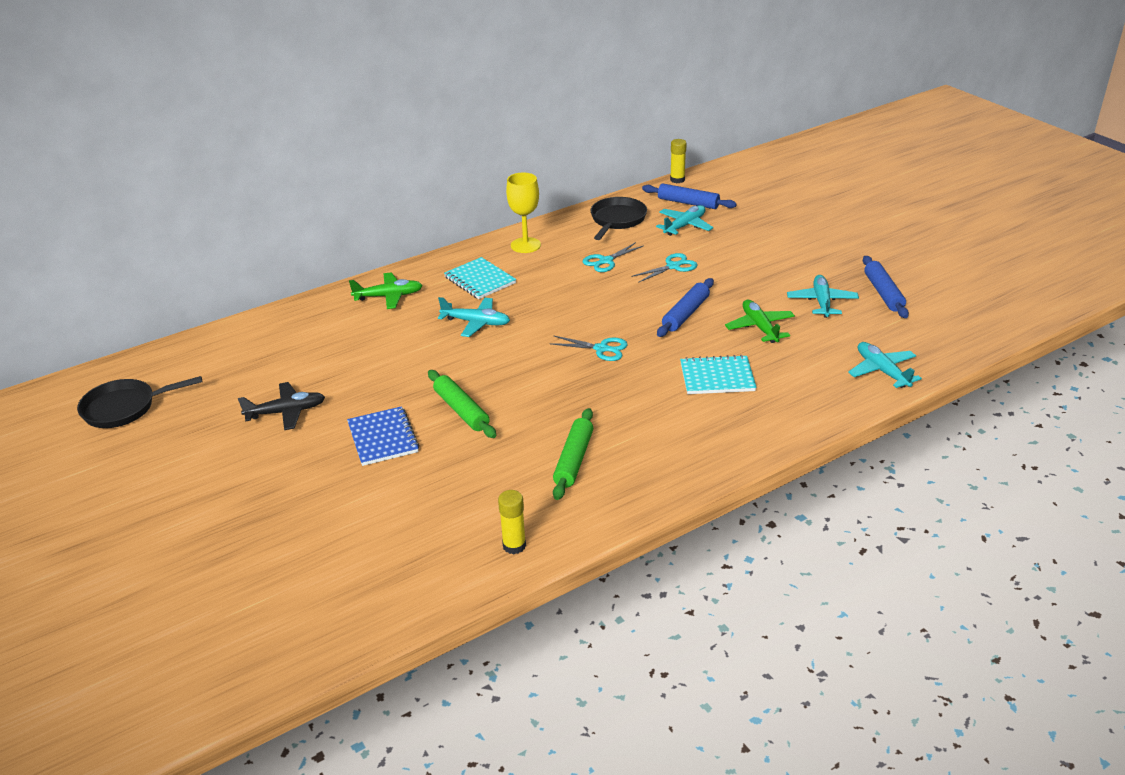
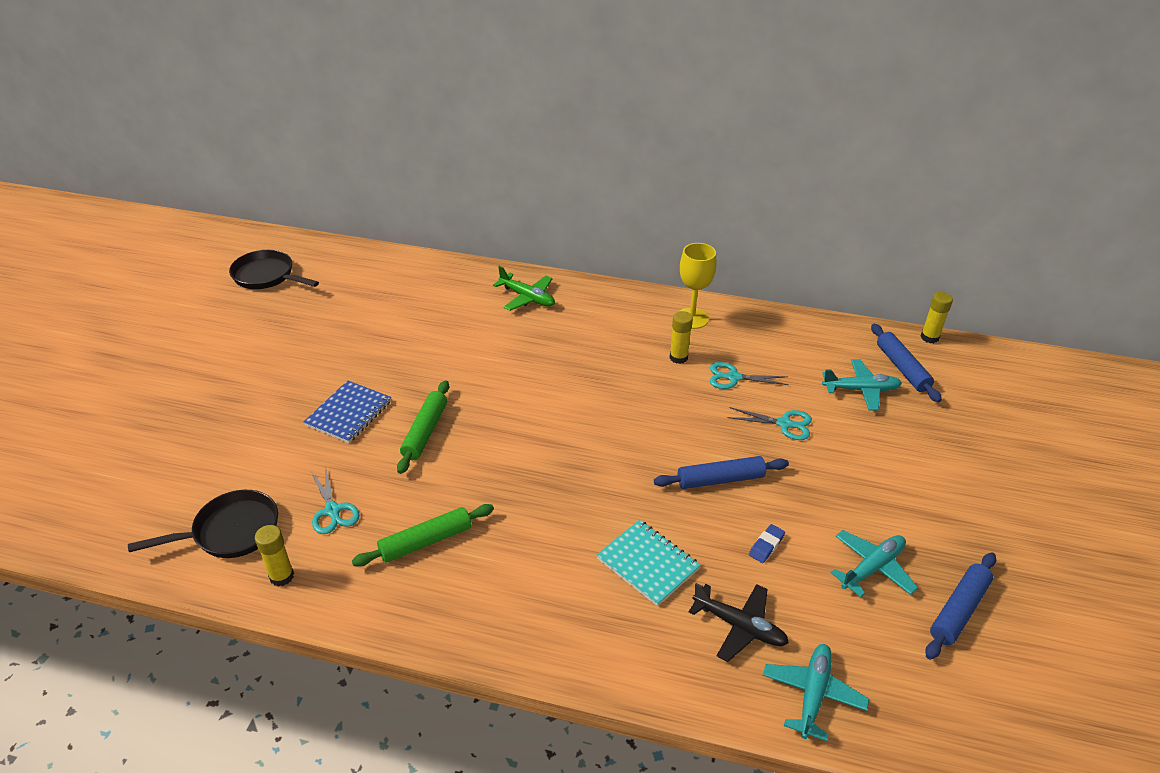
camera: 45 degrees right, 5 degrees up
(286, 412) = (332, 346): black plane -> black plane (739, 626)
(476, 323) = (549, 364): turquoise plane -> none
(480, 280) = (609, 327): turquoise notebook -> none
(555, 270) = (678, 357): none -> yellow glue stick
(601, 349) = (600, 458): turquoise scissors -> turquoise scissors (332, 510)
(617, 220) = (806, 344): black pan -> black pan (231, 531)
(760, 327) = (766, 546): green plane -> blue eraser

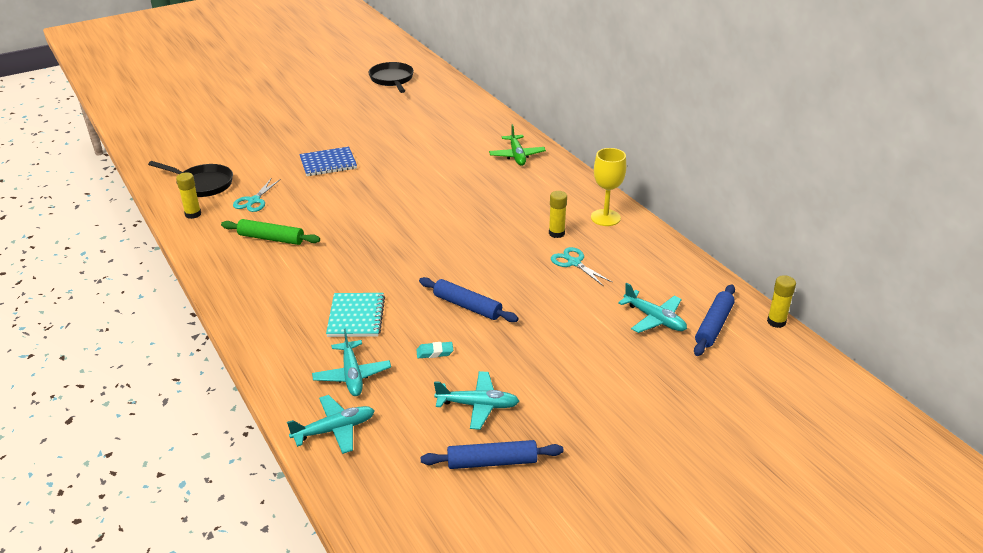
camera: 45 degrees right, 5 degrees down
(425, 432) = (350, 191): green rolling pin -> none
(739, 626) = (352, 375): black plane -> turquoise plane
(766, 546) = (435, 352): blue eraser -> turquoise eraser
(784, 424) = (562, 304): turquoise scissors -> none

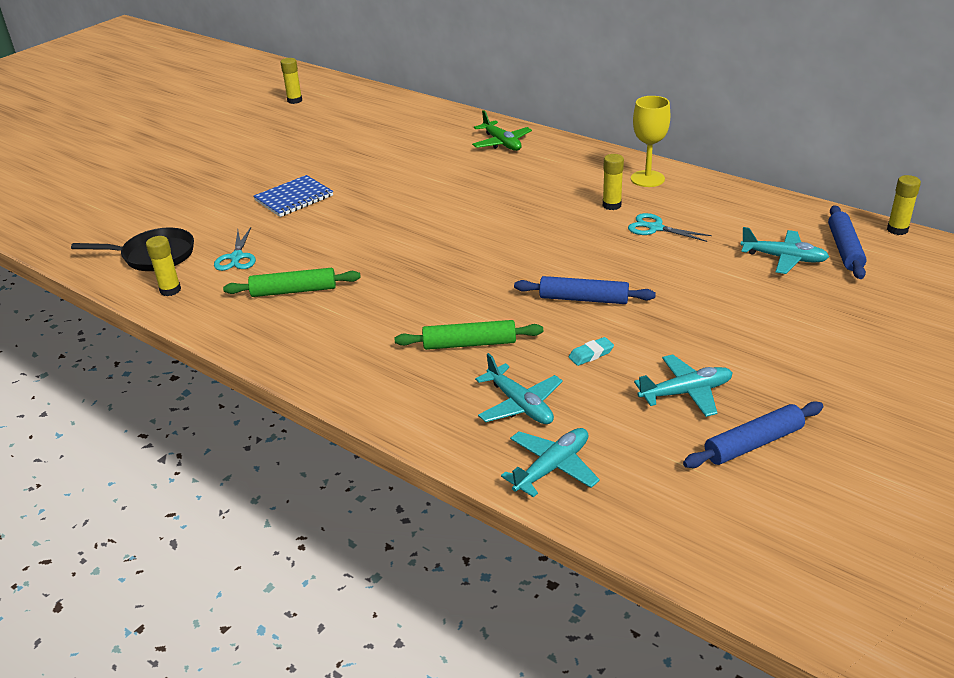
camera: 20 degrees left, 0 degrees up
(356, 317) = (469, 344): turquoise notebook -> green rolling pin
(392, 79) = (294, 100): black pan -> yellow glue stick

